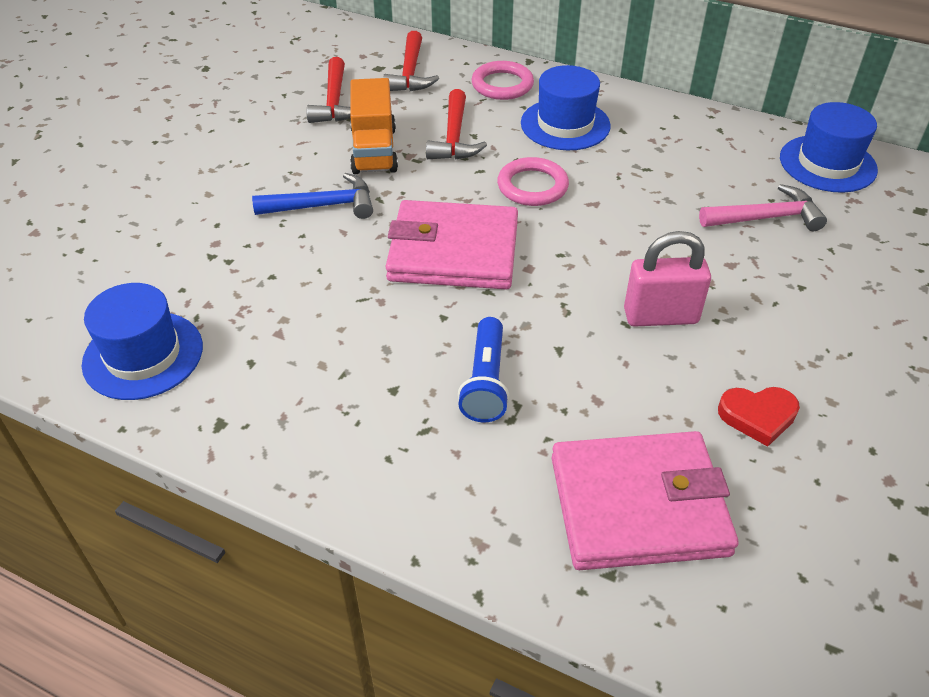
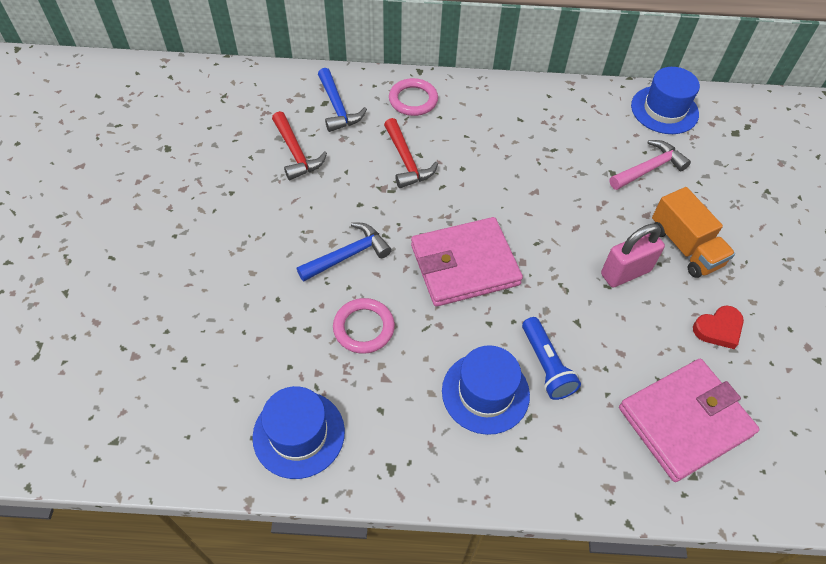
camera: 25 degrees left, 10 degrees up
(374, 150) = (354, 191): orange truck -> orange truck (685, 247)
(410, 73) = (338, 108): red hammer -> blue hammer
(532, 186) = (486, 189): pink ring -> pink ring (363, 328)
(565, 124) = (478, 125): blue hat -> blue hat (485, 393)

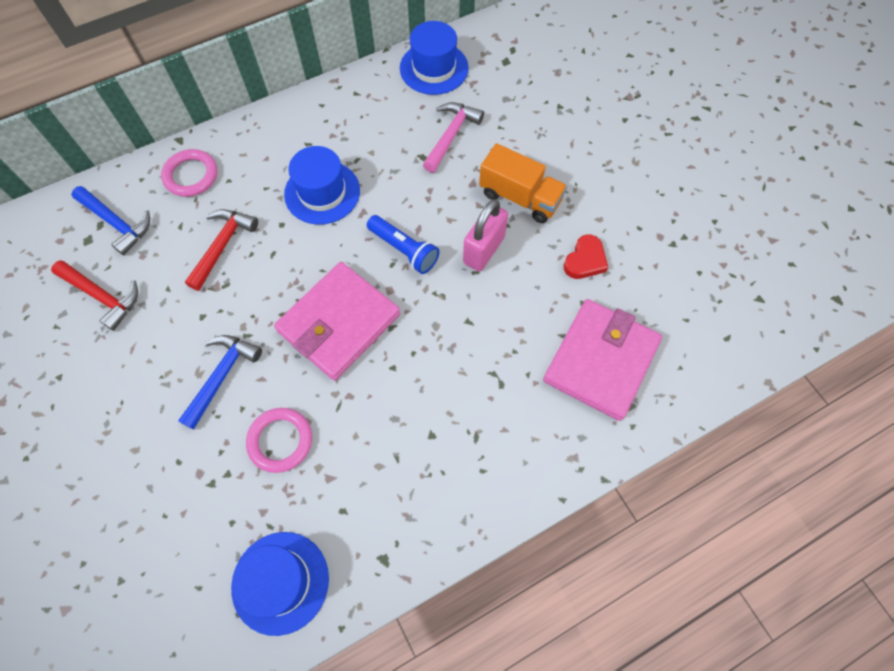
camera: 30 degrees left, 10 degrees up
(406, 161) = (222, 245): red hammer -> red hammer turned 105 degrees counterclockwise
(485, 393) = (426, 436): blue hat -> blue hat (322, 192)
(546, 365) = (464, 378): blue flashlight -> blue flashlight (404, 250)

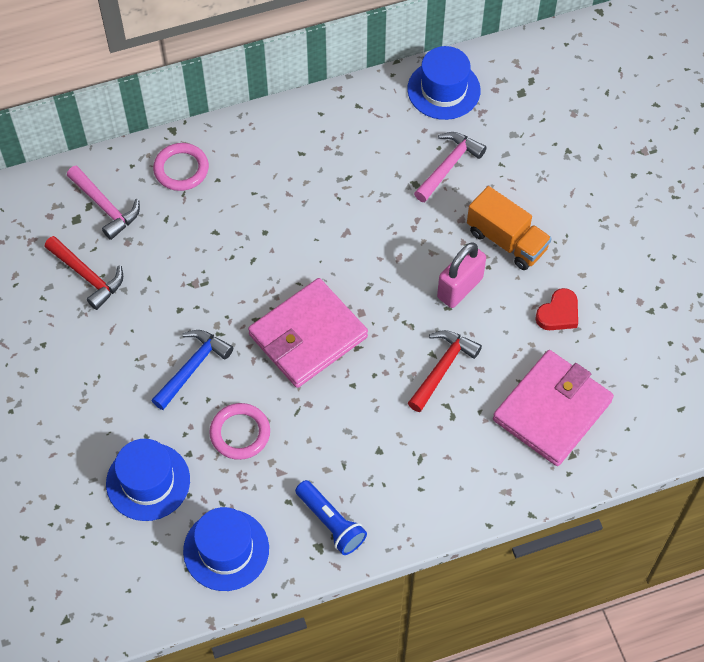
camera: 10 degrees right, 5 degrees down
(117, 223) = (105, 207): blue hammer -> pink hammer
(222, 245) = (205, 244): red hammer -> red hammer (442, 368)
(322, 192) = (309, 206): blue hat -> blue hat (148, 481)
(404, 250) = (381, 276): blue flashlight -> blue flashlight (331, 522)

